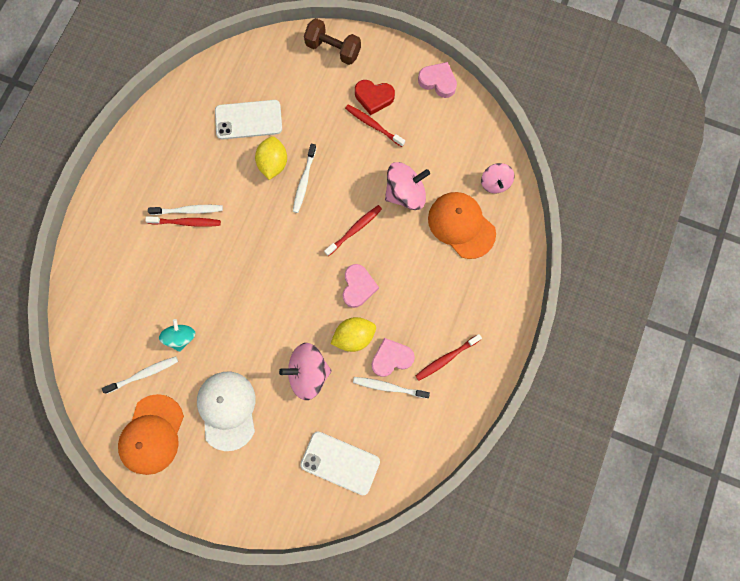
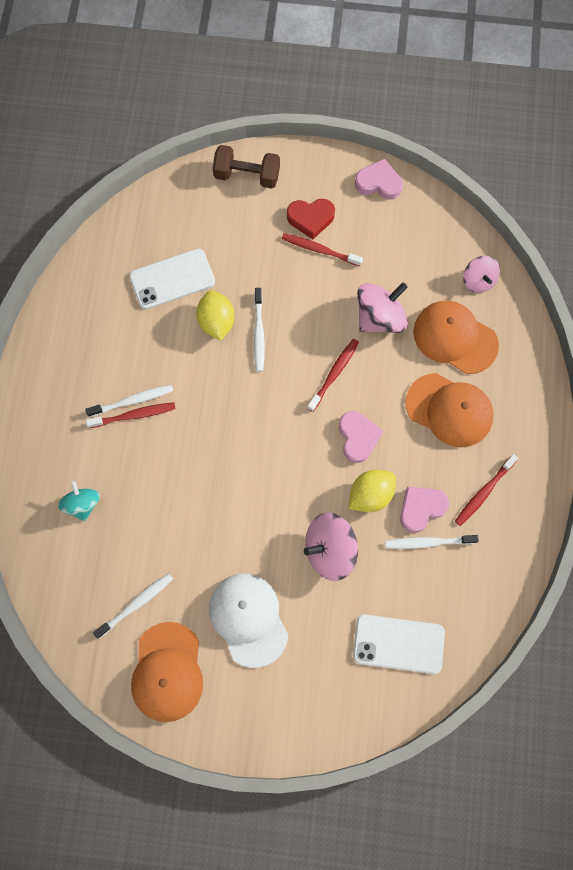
camera: 15 degrees left, 5 degrees down
(181, 337) = (168, 549): turquoise spinning top -> turquoise spinning top (82, 504)
(438, 283) = (449, 410): none -> orange cap

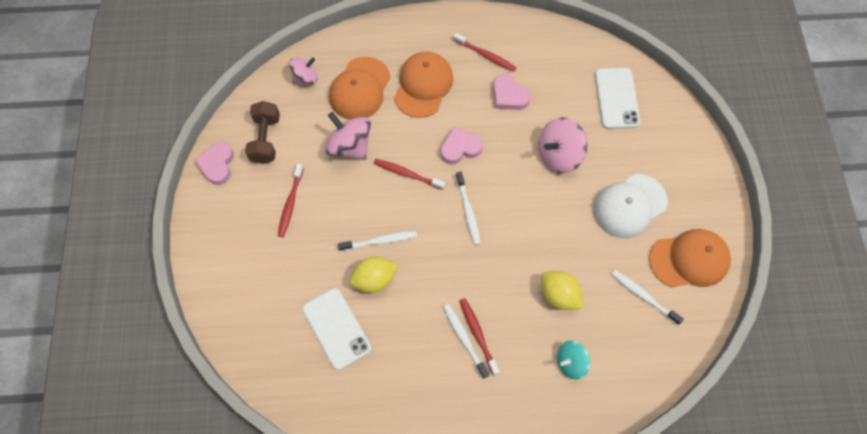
camera: 100 degrees left, 5 degrees down
(247, 175) = (218, 280): brown dumbbell -> brown dumbbell (266, 139)
(310, 218) = (259, 216): red heart -> none
(330, 551) = (559, 155): pink spinning top -> pink spinning top turned 90 degrees clockwise
(370, 495) = (506, 132): yellow lemon -> yellow lemon (559, 295)
(428, 542) = (534, 88): white toothbrush -> white toothbrush (468, 211)

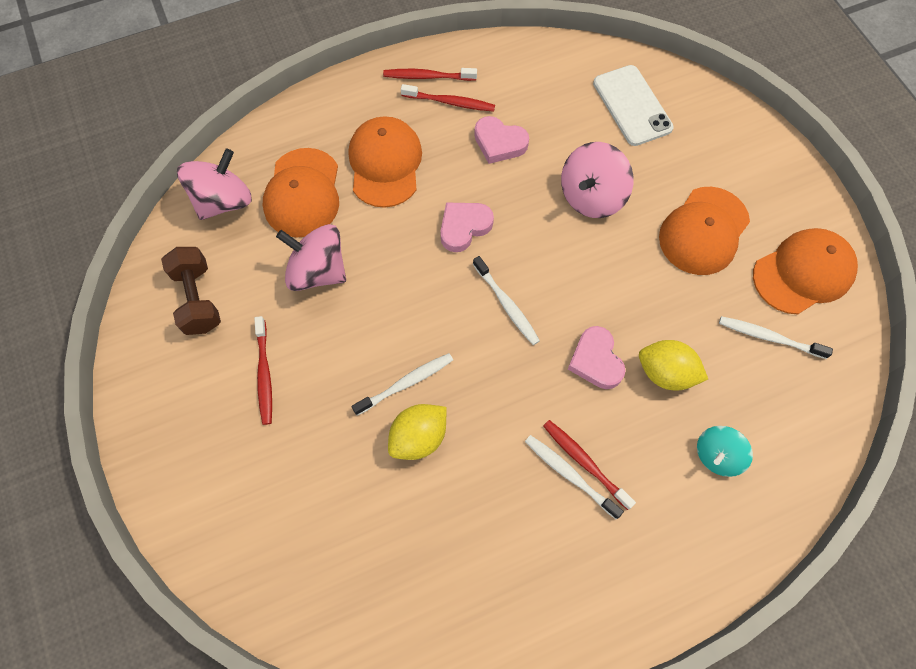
camera: 20 degrees left, 0 degrees up
(217, 164) = (141, 355): pink heart -> pink heart (596, 360)
(305, 77) = (223, 201): pink spinning top -> pink spinning top, size x1.58
(336, 328) = (392, 523): white phone -> none
(407, 174) = (409, 283): red toothbrush -> red toothbrush (428, 77)
(629, 206) = (703, 231): white cap -> orange cap

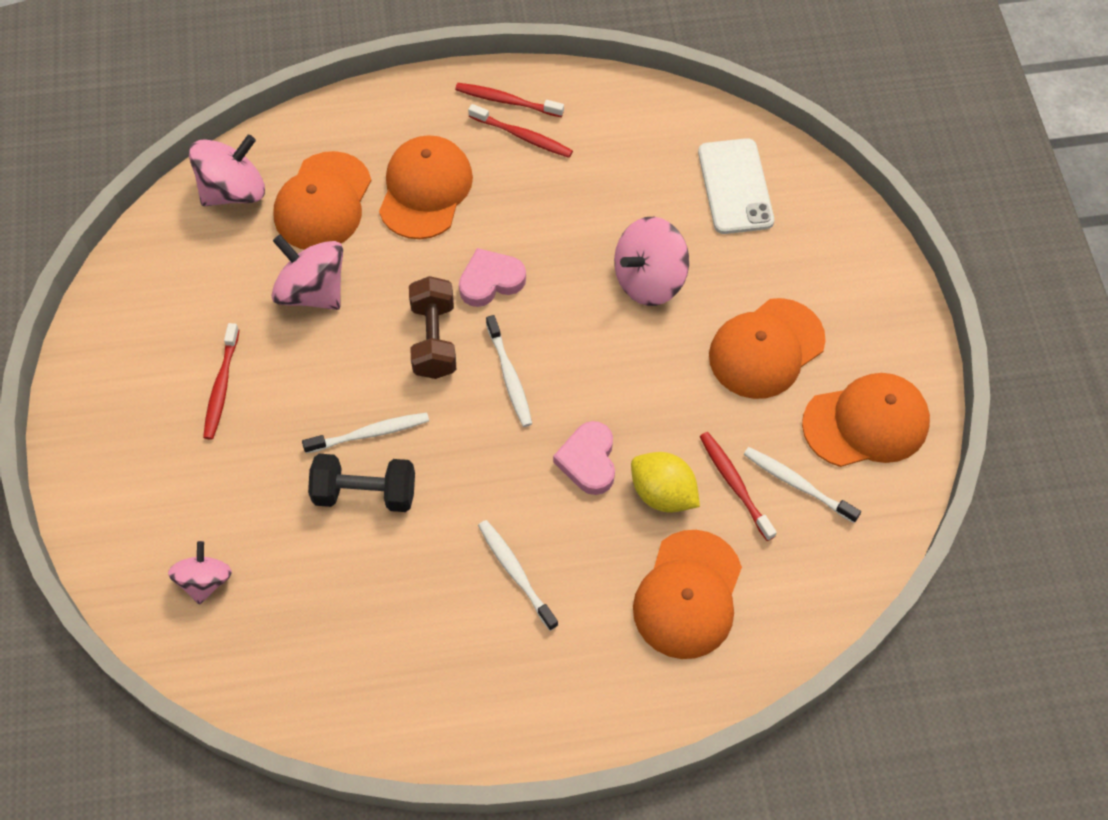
camera: 15 degrees right, 5 degrees down
(198, 299) = (175, 290): brown dumbbell -> brown dumbbell (434, 339)
(303, 555) = (205, 581): none -> pink spinning top
(419, 437) = (365, 493): yellow lemon -> black dumbbell
(499, 143) = (563, 195): pink heart -> none
(585, 463) = (537, 565): red toothbrush -> red toothbrush (735, 484)
(717, 455) = (688, 594): turquoise spinning top -> orange cap

